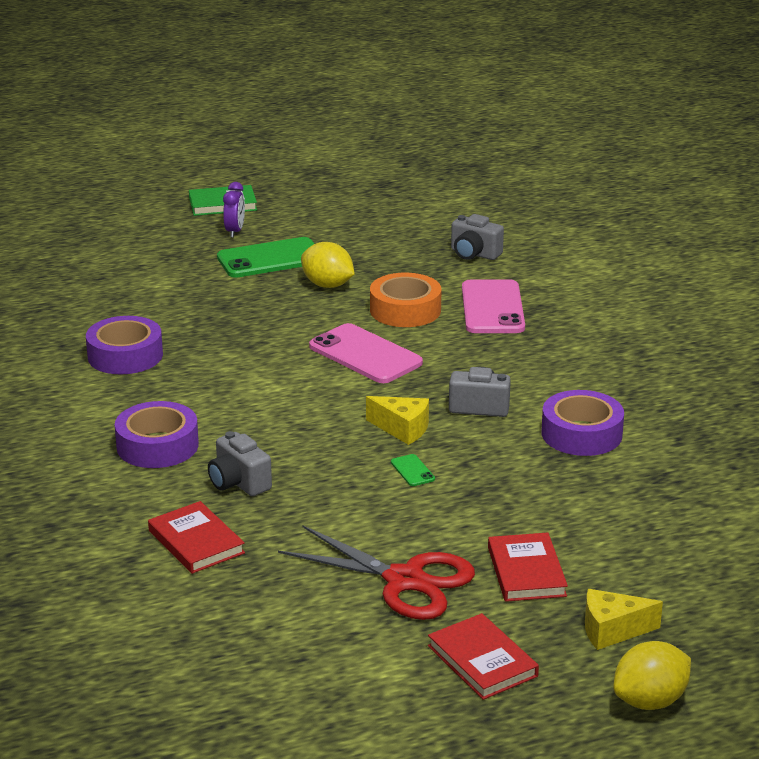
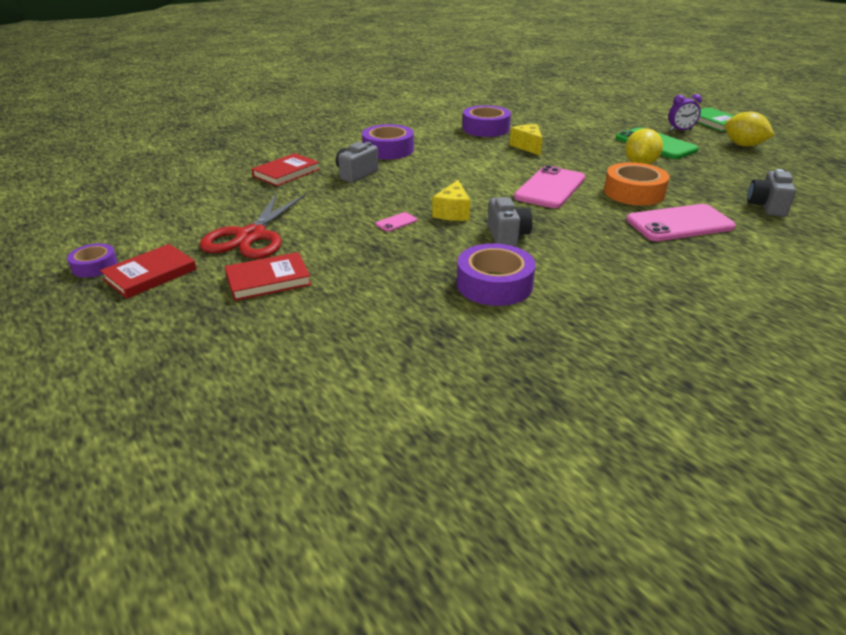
camera: 75 degrees right, 5 degrees up
(412, 471) = (396, 222): green phone -> pink phone
(442, 710) = (95, 266): none -> purple tape
(612, 630) = (185, 326): yellow cheese -> yellow cheese (527, 146)
(650, 701) = (81, 354): yellow lemon -> yellow lemon (743, 145)

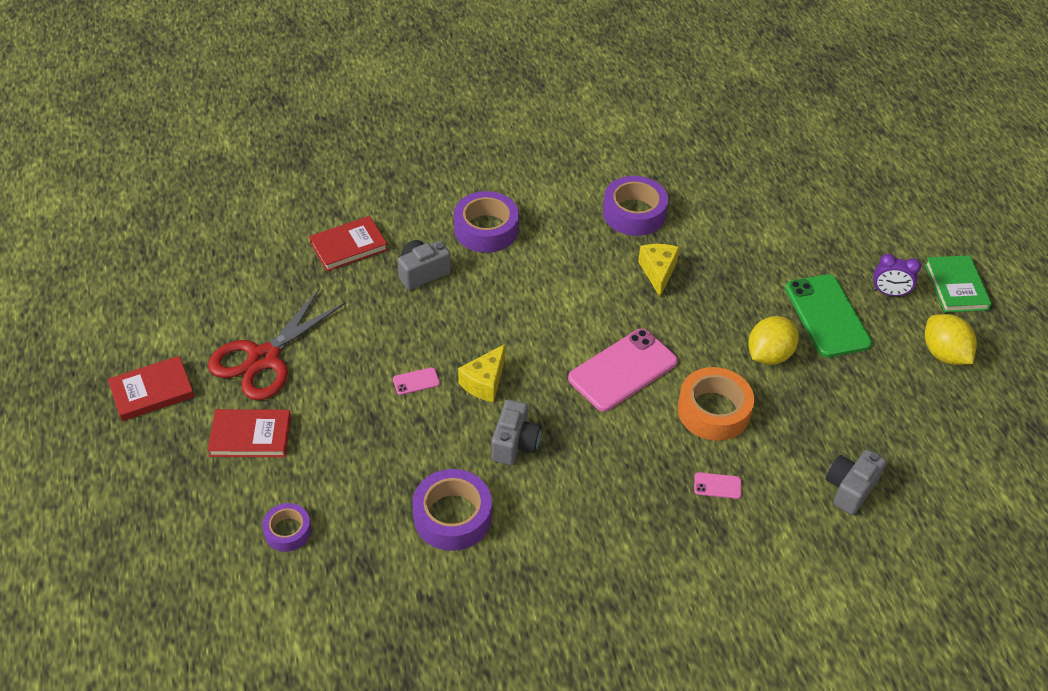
camera: 20 degrees right, 15 degrees up
(95, 266) = (109, 361): purple tape -> purple tape (288, 531)
(679, 224) = (717, 486): pink phone -> pink phone, size x0.41

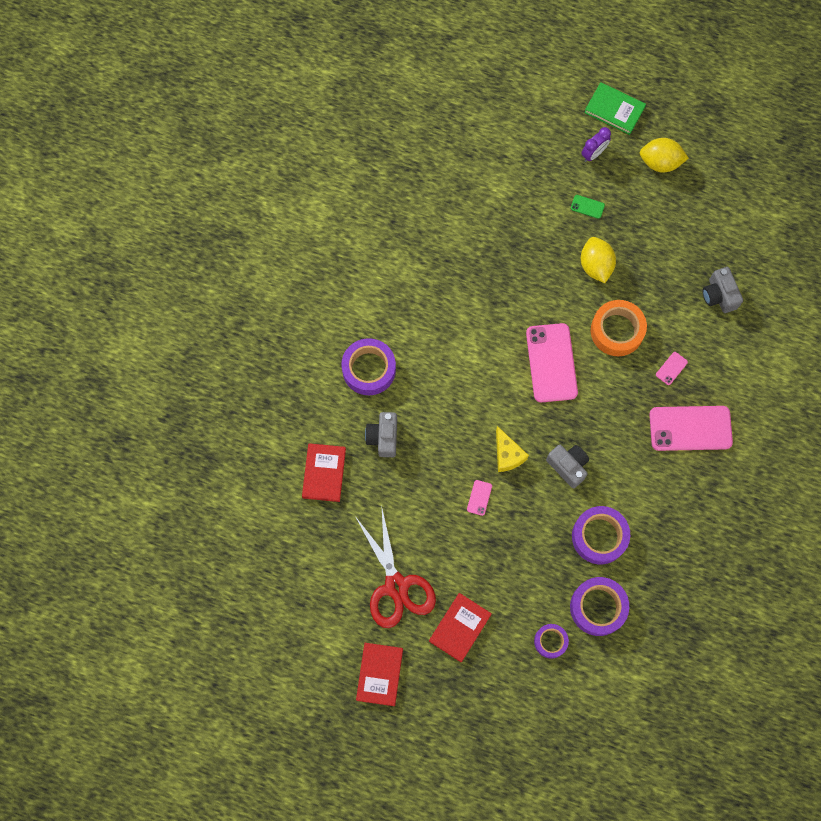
camera: 55 degrees left, 25 degrees up
(634, 213) = (419, 260): purple tape -> purple tape (598, 607)
(658, 272) = (483, 283): yellow cheese -> none
(661, 543) = (690, 428): none -> pink phone
(827, 316) = (587, 206): green phone -> green phone, size x0.41

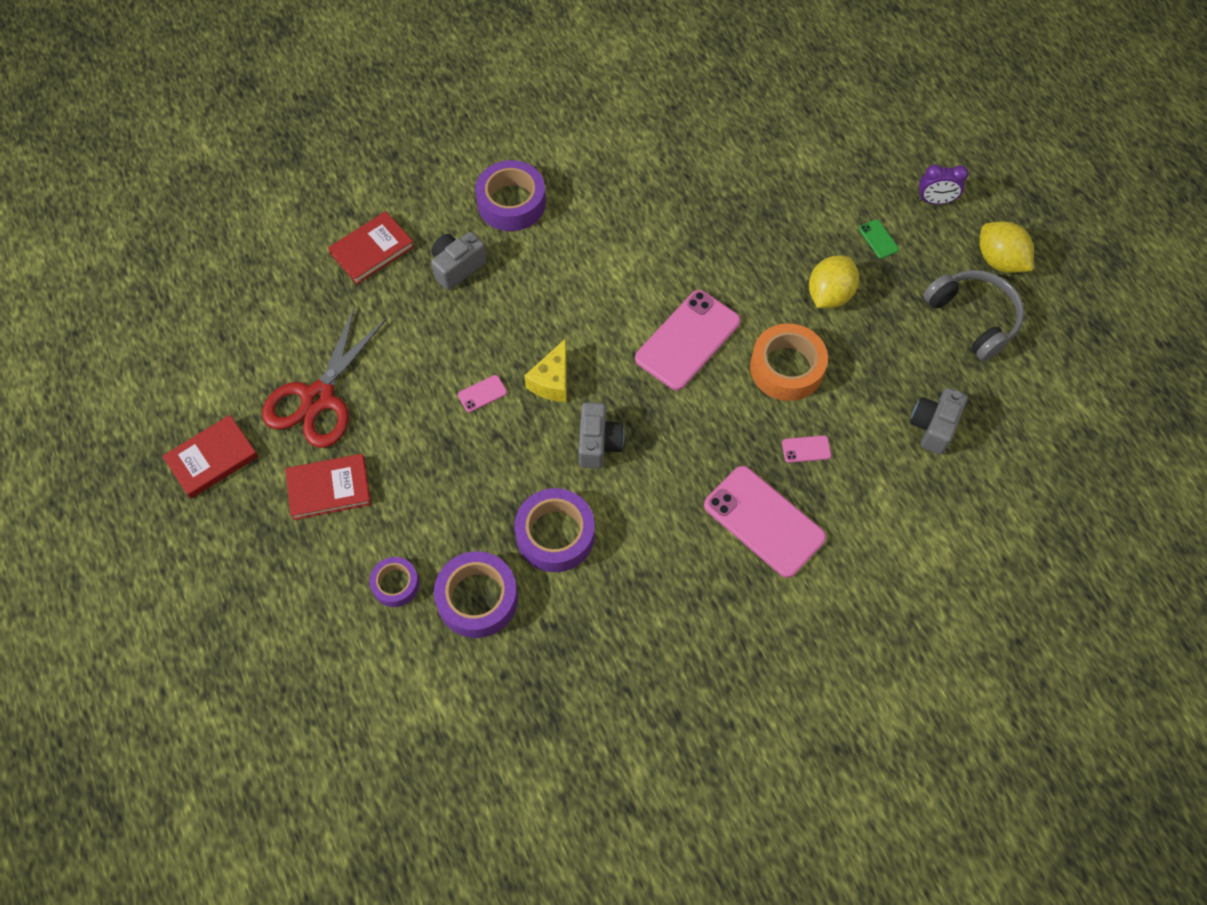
camera: 45 degrees right, 10 degrees down
(614, 110) = (999, 181): green book -> none
(679, 211) = (973, 318): none -> grey headphones

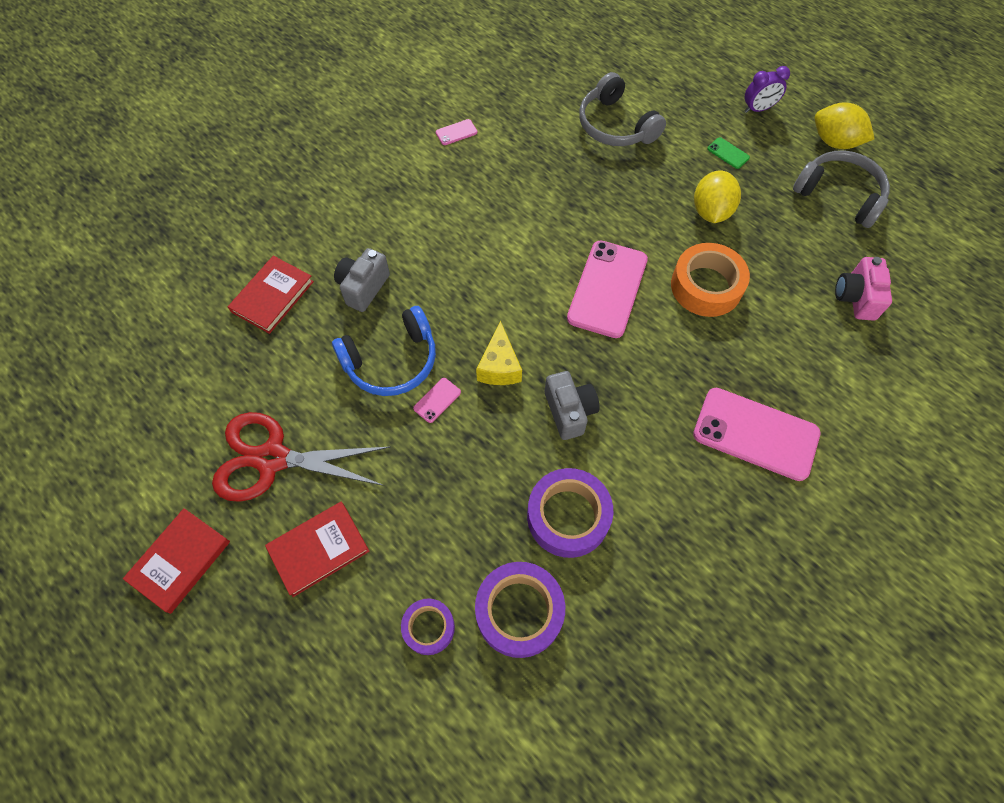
camera: 20 degrees left, 0 degrees up
(318, 398) = (272, 459): red scissors -> red scissors turned 90 degrees clockwise
(456, 345) = (392, 361): none -> blue headphones
(511, 203) = (391, 214): purple tape -> none
(774, 175) = (615, 126): none -> grey headphones
(806, 449) = (759, 354): pink phone -> pink phone (456, 132)
(933, 427) = (856, 298): grey camera -> pink camera

